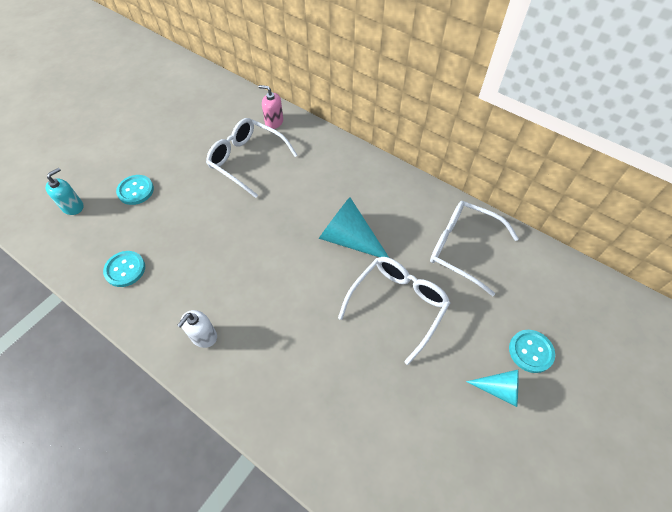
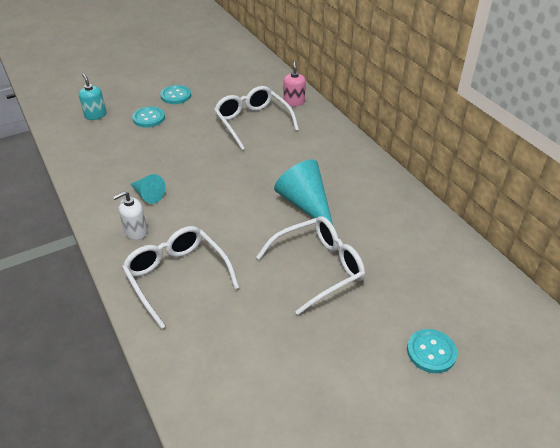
camera: 25 degrees right, 15 degrees down
(73, 207) = (95, 115): turquoise soap dispenser -> turquoise soap dispenser turned 90 degrees counterclockwise
(125, 269) = (106, 167): turquoise button -> turquoise button (176, 96)
(274, 122) = (294, 102): pink soap dispenser -> pink soap dispenser turned 45 degrees clockwise
(463, 248) = (413, 246): white glasses -> white glasses (177, 277)
(499, 389) = (376, 369): turquoise cone -> turquoise cone (148, 195)

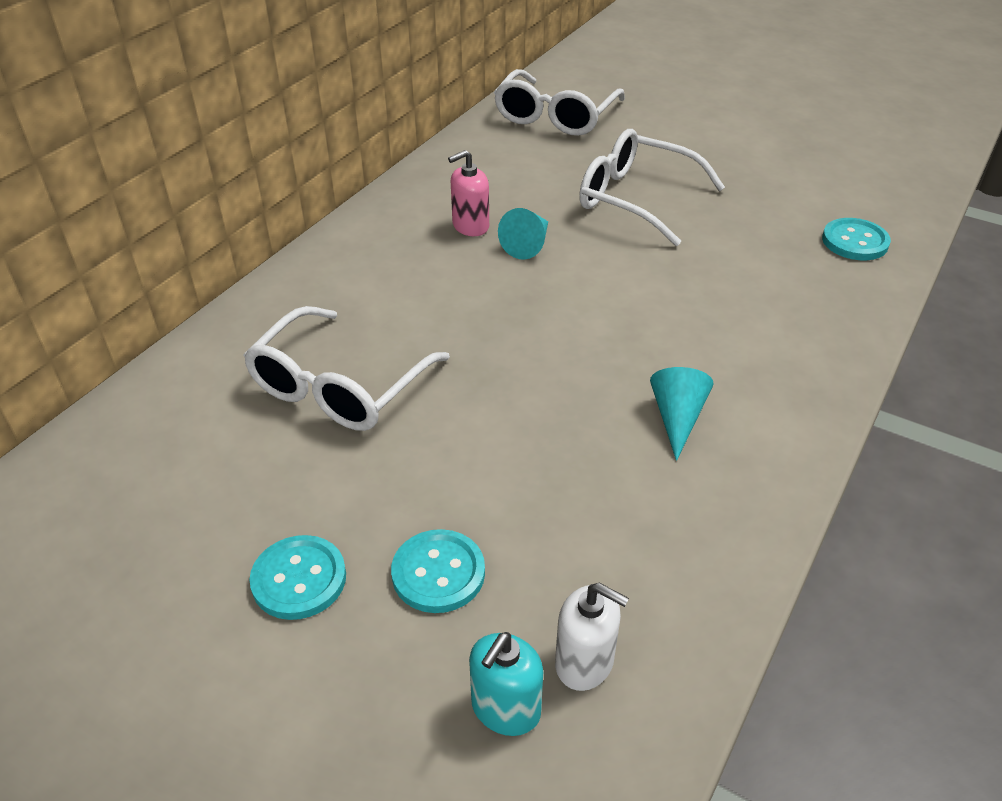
camera: 120 degrees left, 0 degrees up
(135, 231) = (766, 384): white soap dispenser -> white soap dispenser (584, 662)
(177, 277) = (787, 298): white glasses -> white glasses (555, 116)
(294, 102) = (219, 360): pink soap dispenser -> pink soap dispenser (470, 226)
(305, 204) = (528, 245): turquoise cone -> turquoise cone, size x0.58
(431, 352) = (666, 112): turquoise button -> turquoise button (855, 241)

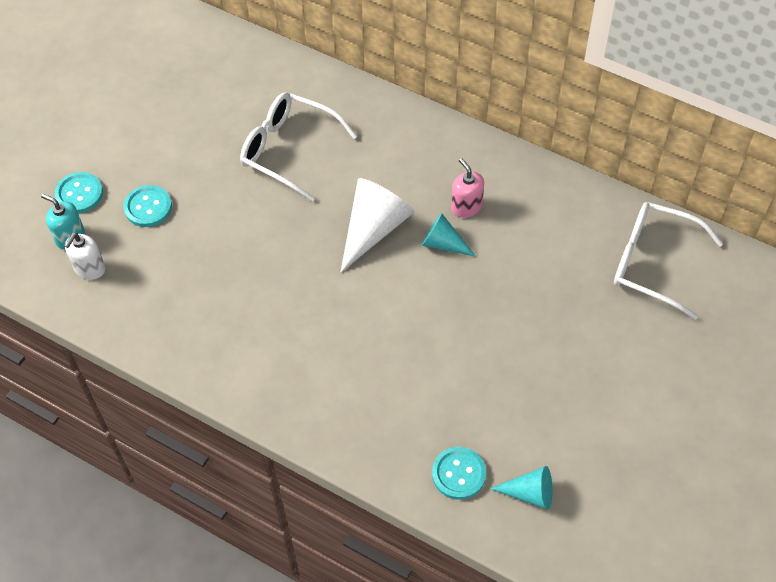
camera: 90 degrees right, 15 degrees up
(299, 579) = (150, 151): turquoise button -> turquoise button (79, 194)
(502, 301) = (374, 229): none -> white cone
(636, 199) = (514, 318): white glasses -> none
(677, 418) = (254, 323): turquoise cone -> turquoise cone (529, 493)

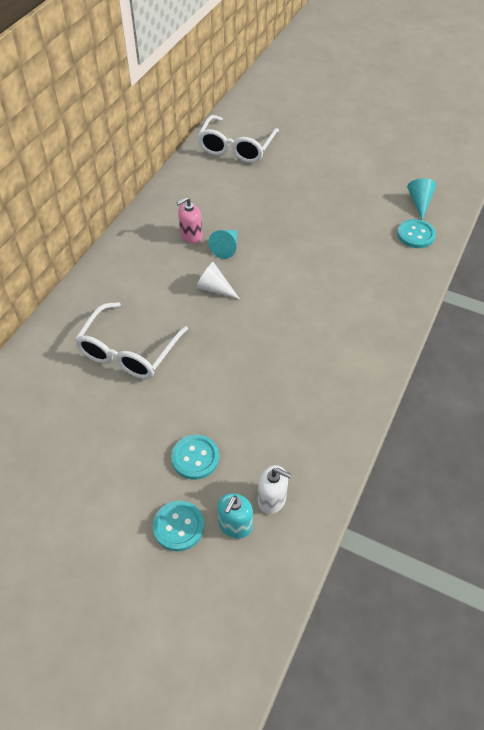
camera: 95 degrees left, 5 degrees down
(374, 229) = (214, 288): white cone -> white cone, size x0.58

